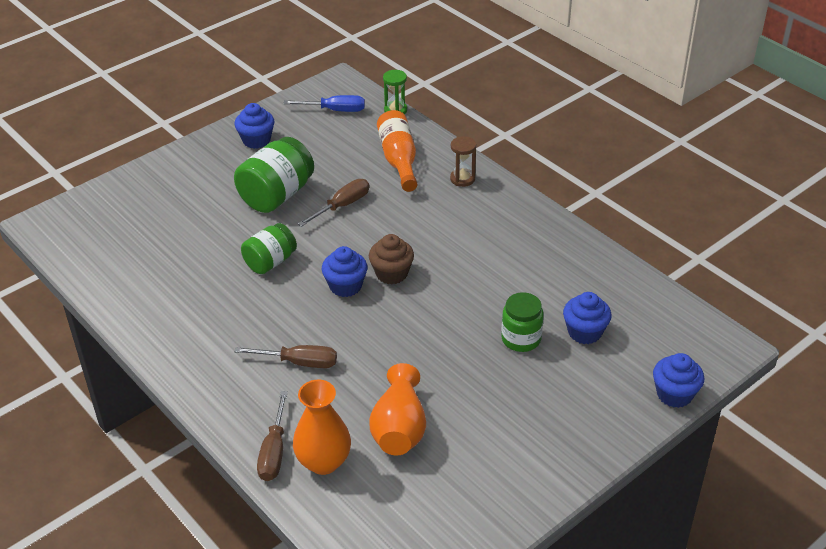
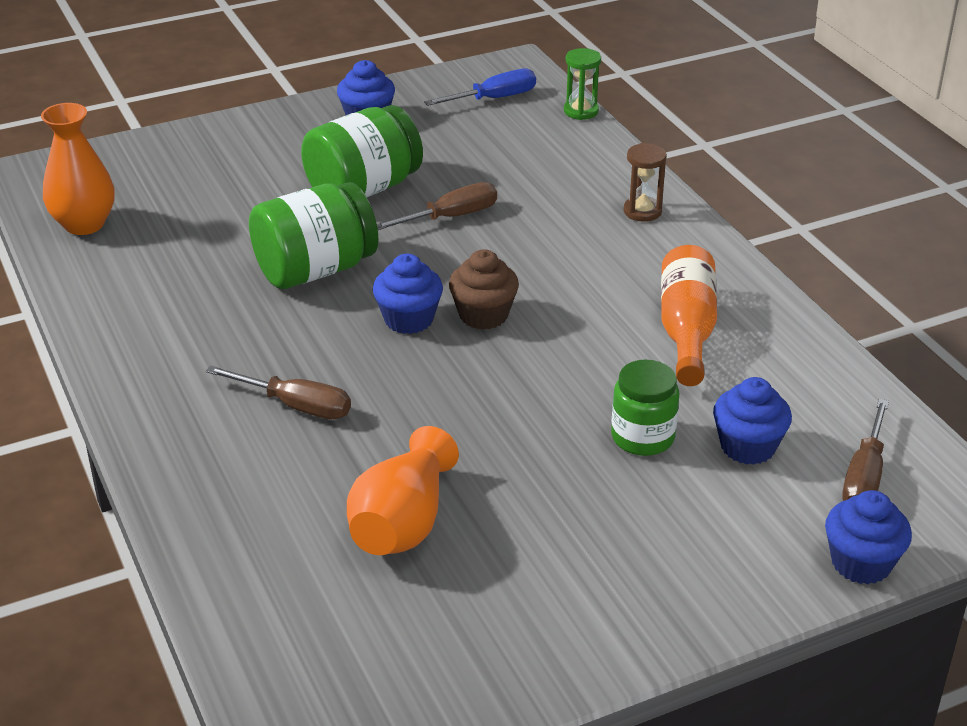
camera: 15 degrees right, 5 degrees down
(270, 262) = (315, 270): green jar -> green jar, size x1.56
(274, 451) = (204, 516): brown screwdriver -> brown screwdriver (864, 476)
(323, 462) = (269, 545): orange vase -> orange vase (84, 224)
(335, 110) = (494, 99): blue screwdriver -> blue screwdriver turned 45 degrees counterclockwise
(399, 160) = (558, 173): orange bottle -> orange bottle (686, 330)

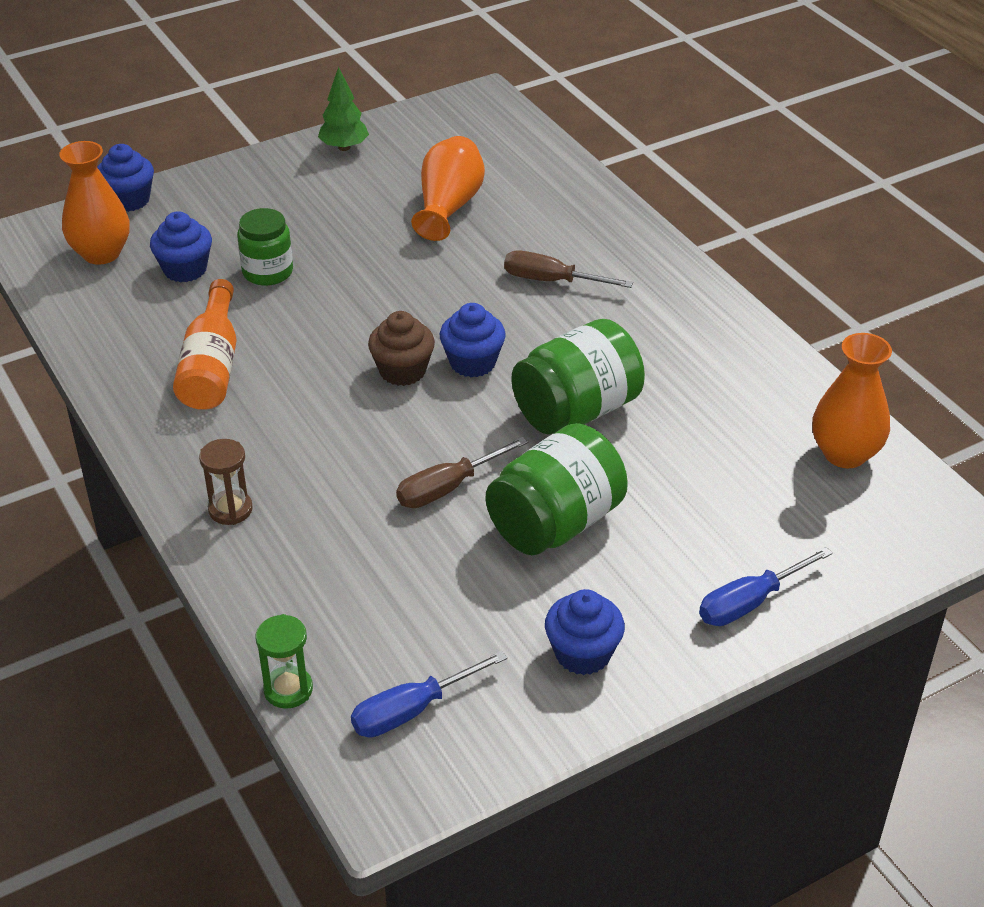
camera: 175 degrees right, 5 degrees up
(230, 138) = (750, 602): none -> blue screwdriver
(551, 650) = (344, 147): none -> green tree
(864, 476) = (101, 253): brown screwdriver -> orange vase

